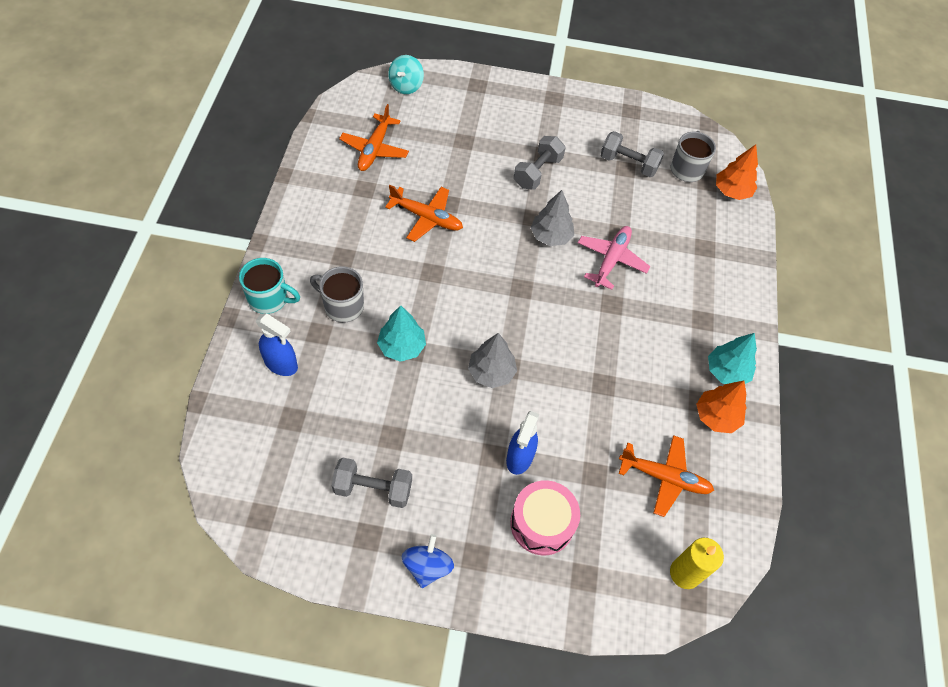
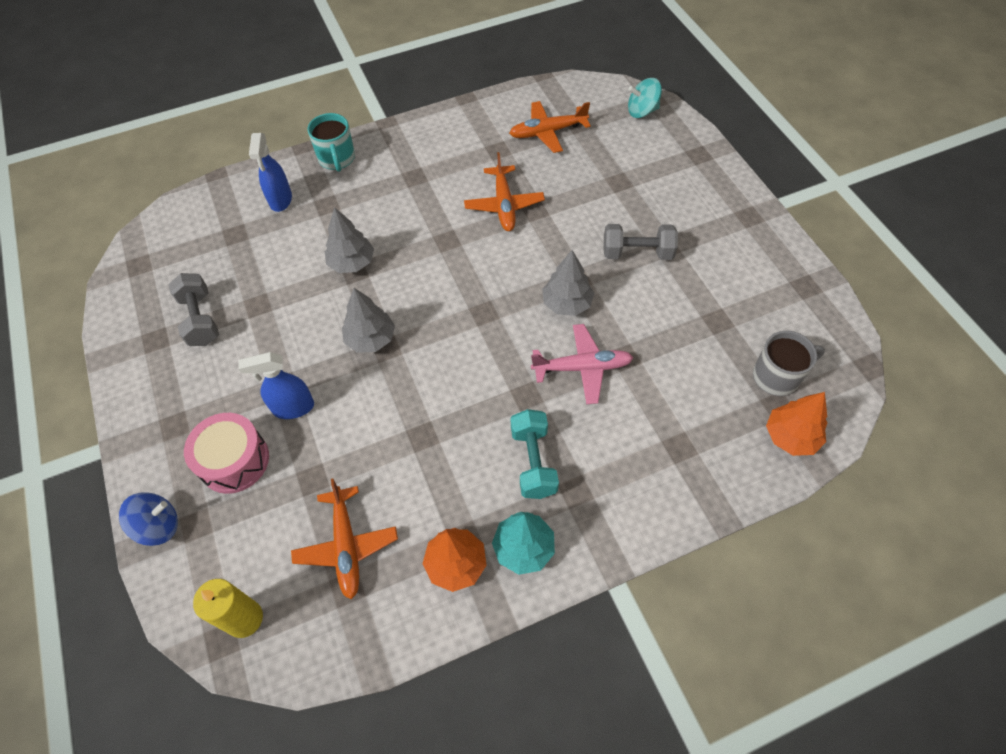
camera: 65 degrees right, 0 degrees up
(342, 306) = (364, 204): grey mug -> none
(402, 347) = (352, 263): turquoise tree -> grey tree
(427, 567) = (147, 395): blue spinning top -> blue spinning top (158, 526)
(628, 164) = (727, 320): grey dumbbell -> none
(667, 330) = (533, 462): none -> turquoise dumbbell

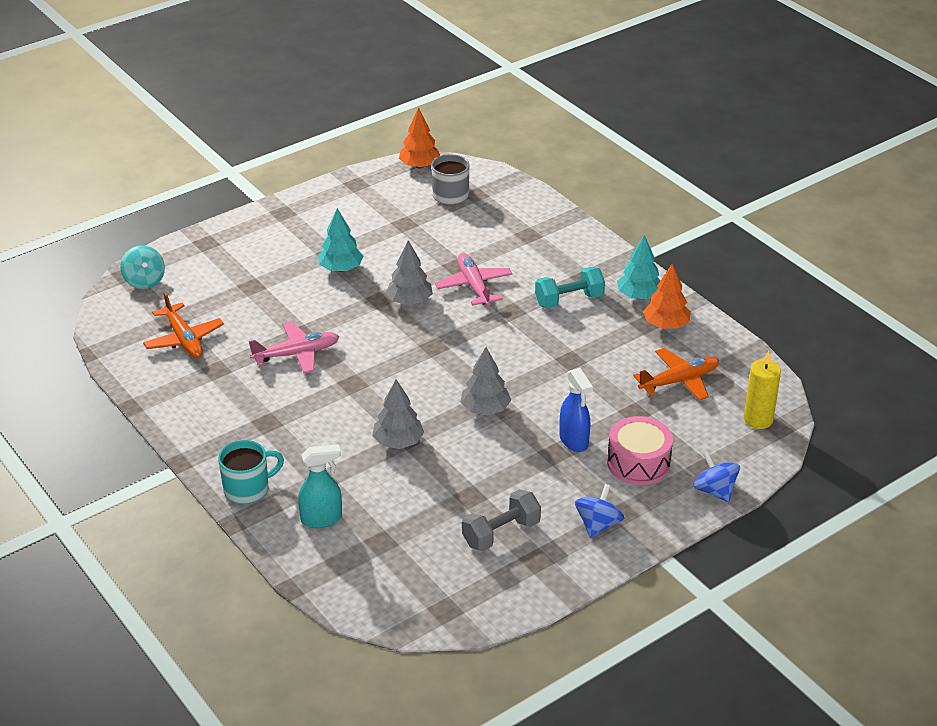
camera: 105 degrees left, 20 degrees down
(170, 400) = (598, 525): none -> blue spinning top
(280, 200) = (322, 519): blue spray bottle -> turquoise spray bottle
(504, 204) = (296, 354): orange plane -> pink plane
(637, 253) = (341, 268): grey dumbbell -> turquoise tree
(791, 436) = (500, 189): orange tree -> orange tree (419, 166)

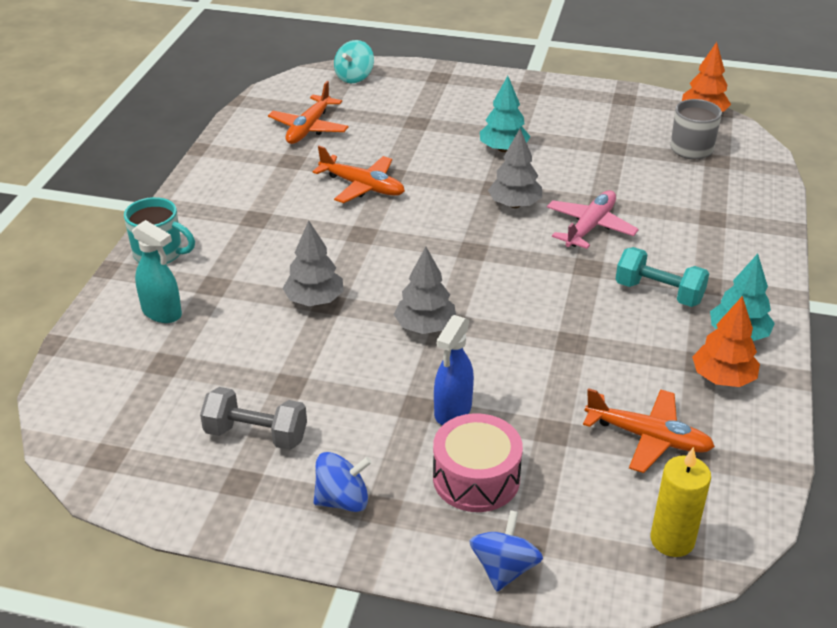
camera: 50 degrees right, 0 degrees up
(296, 354) = (362, 186): pink plane -> orange plane

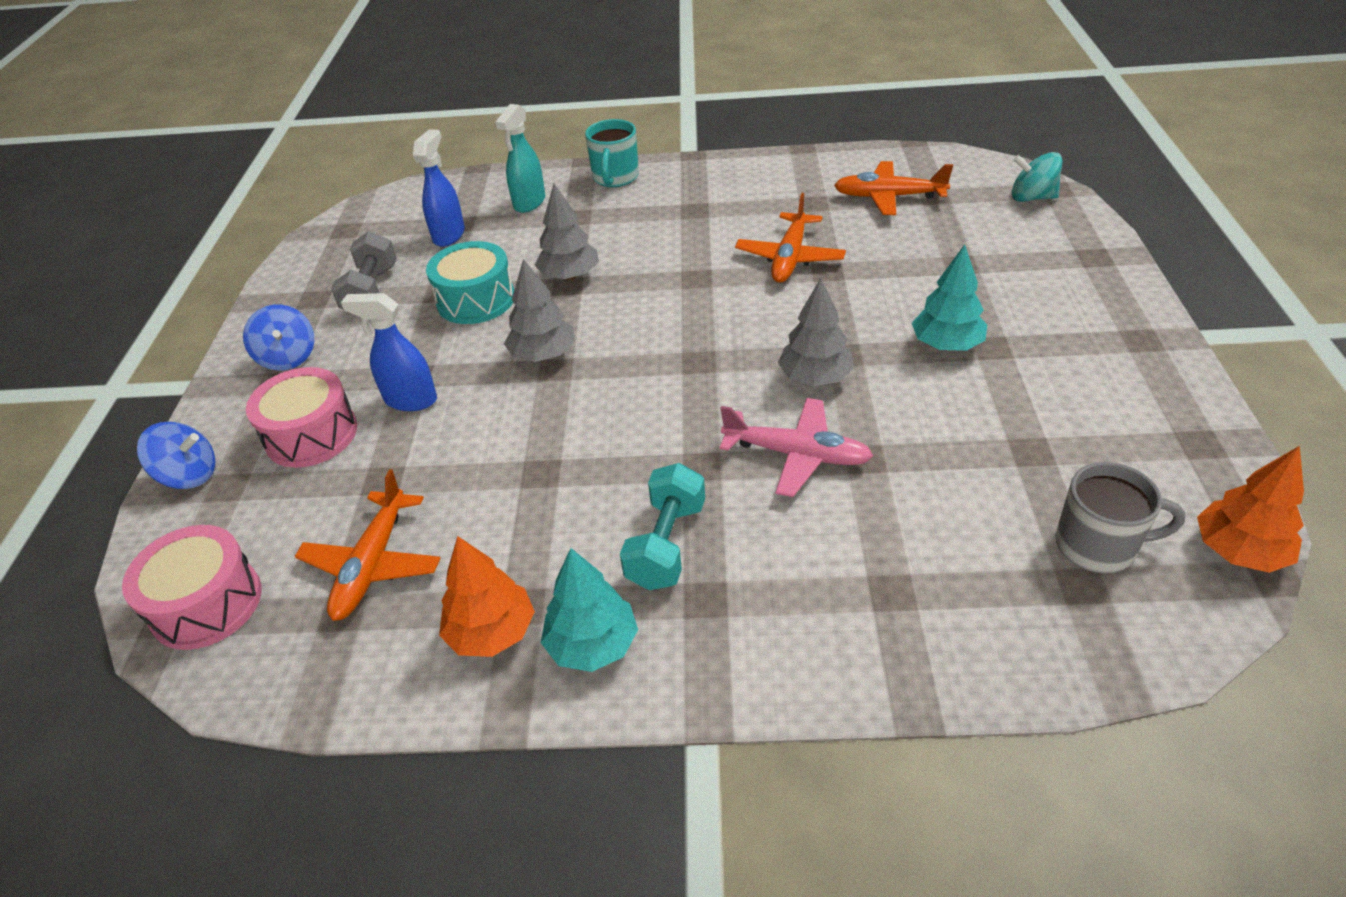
camera: 80 degrees right, 5 degrees up
(183, 373) = (449, 235): none -> blue spray bottle
(318, 361) = (476, 300): none -> turquoise drum
(672, 540) = (206, 604): yellow candle -> pink drum

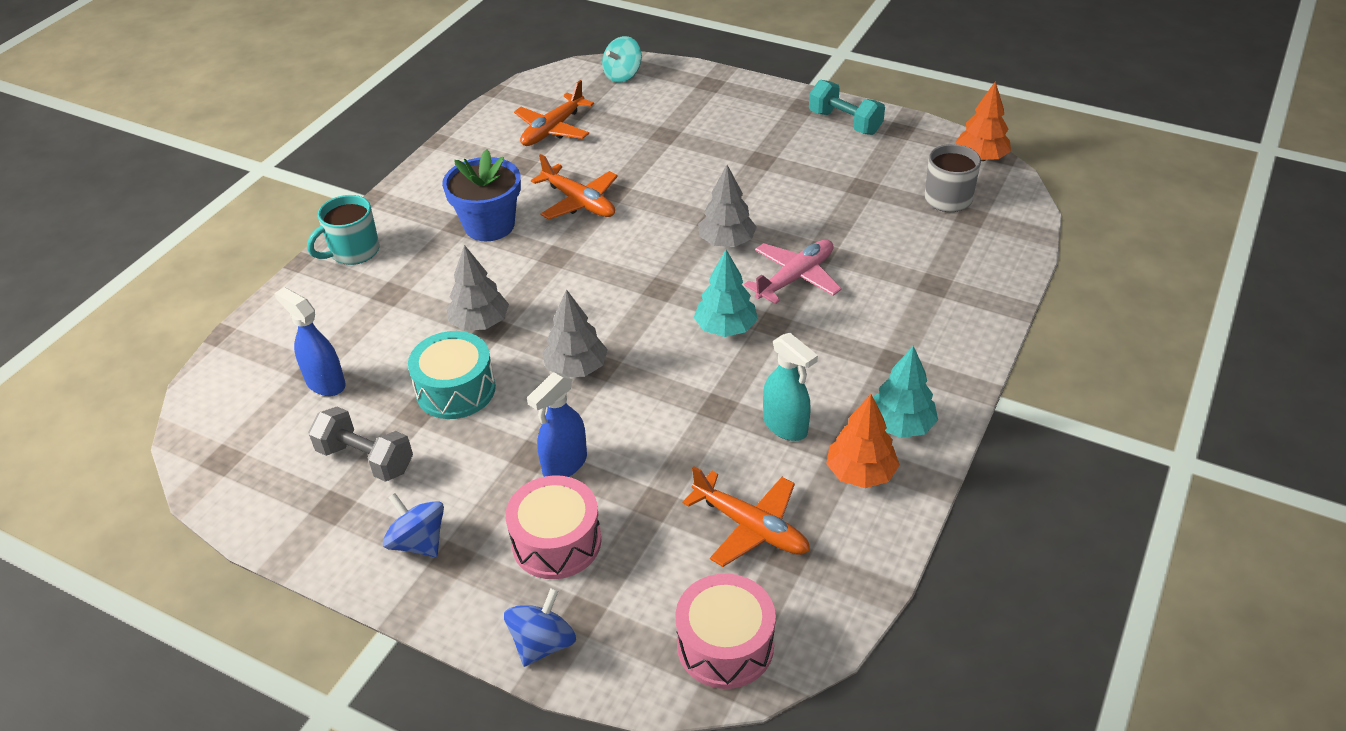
camera: 65 degrees left, 0 degrees up
(288, 357) = (418, 542): blue spinning top -> blue spinning top turned 135 degrees counterclockwise
(529, 203) = (331, 316): turquoise spray bottle -> turquoise spray bottle (785, 426)
(615, 178) = (353, 252): turquoise mug -> turquoise mug turned 105 degrees clockwise
(666, 544) = (835, 364): turquoise dumbbell -> turquoise dumbbell (844, 122)
(707, 225) = (489, 225): none -> blue flower pot
(946, 345) = (742, 176): turquoise tree -> turquoise tree (725, 328)

